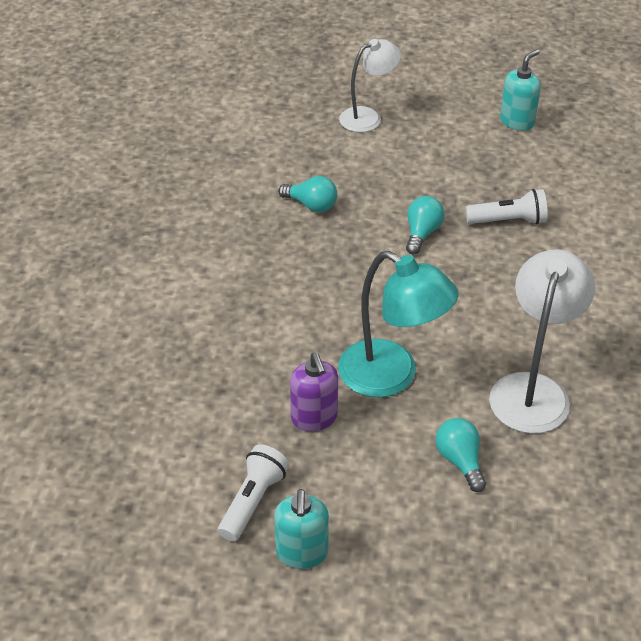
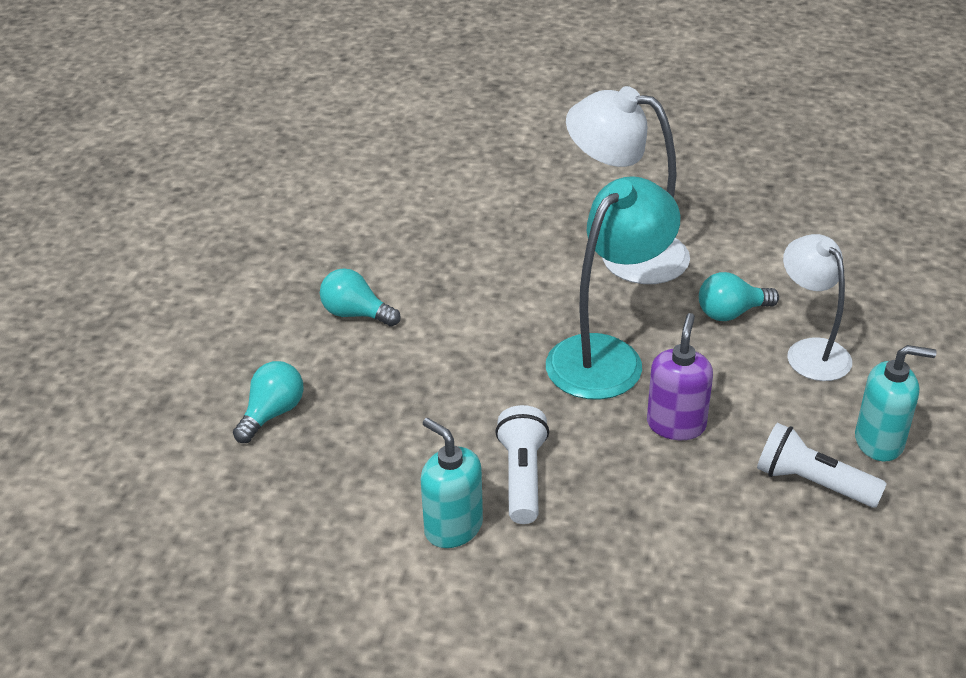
camera: 85 degrees left, 5 degrees down
(314, 418) = (676, 424): purple soap dispenser -> purple soap dispenser turned 60 degrees counterclockwise
(368, 117) = (90, 348): white lamp -> white lamp (810, 351)
(508, 221) = (348, 243): white flashlight -> white flashlight (522, 477)
(517, 121) = (157, 218): turquoise soap dispenser -> turquoise soap dispenser (453, 527)

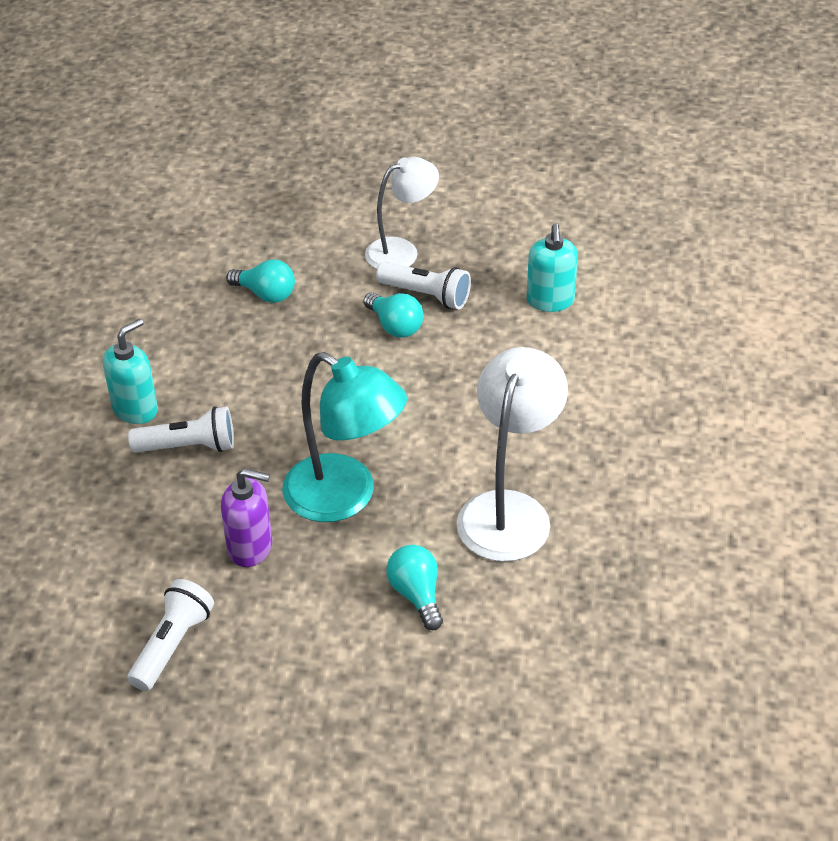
camera: 85 degrees right, 5 degrees up
(312, 290) = (426, 295): none -> white flashlight
(356, 314) = (395, 326): turquoise light bulb -> turquoise light bulb turned 120 degrees clockwise
(810, 351) = (358, 658): white lamp -> white lamp (401, 251)
(879, 441) = (225, 703): turquoise soap dispenser -> turquoise soap dispenser (550, 301)

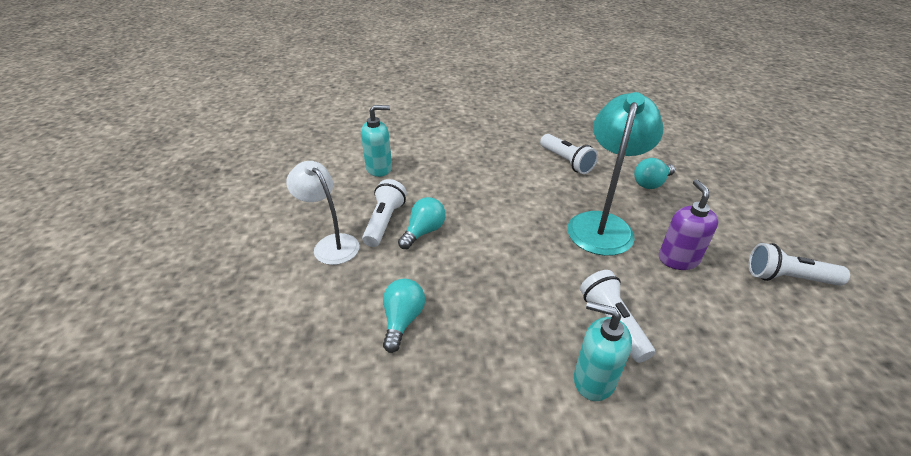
camera: 105 degrees left, 5 degrees down
(509, 510) = (566, 161): white lamp -> white flashlight

